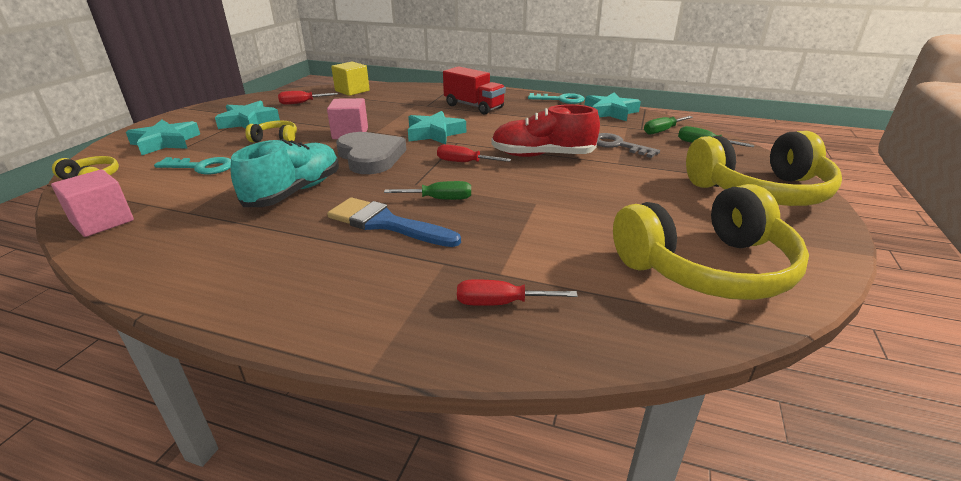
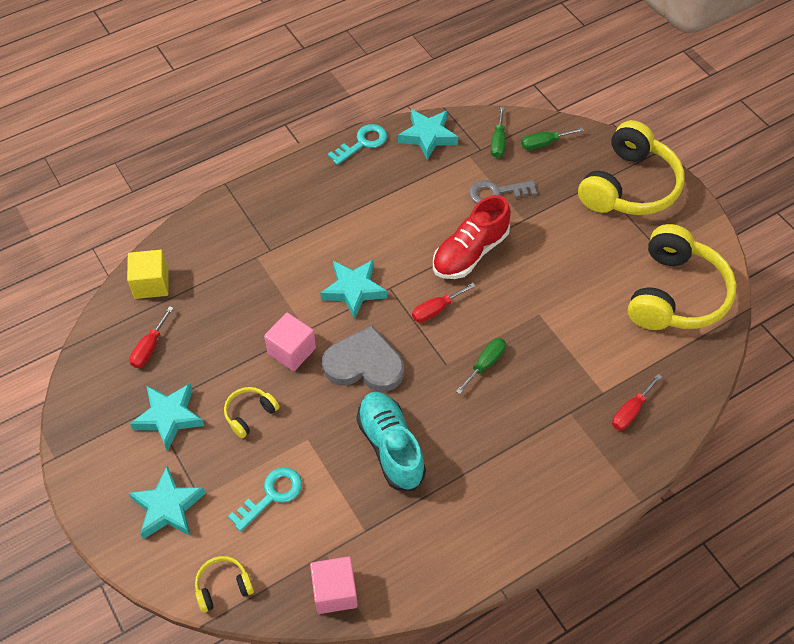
camera: 50 degrees left, 25 degrees up
(386, 223) = (494, 415): blue brush -> none
(474, 106) = (313, 218): red truck -> none

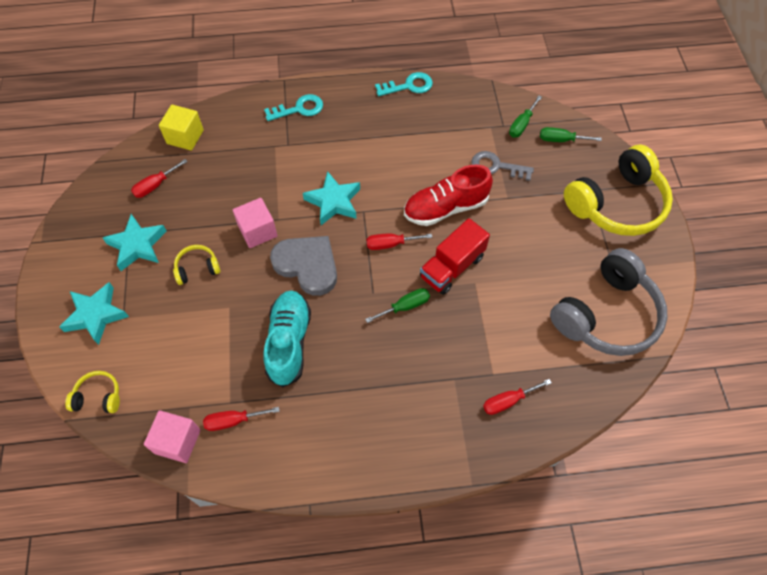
camera: 25 degrees right, 5 degrees up
(271, 495) = (175, 340): turquoise key -> turquoise key (299, 109)
(379, 546) = (233, 421): none -> red screwdriver
(428, 136) = (465, 99): turquoise star -> none
(508, 307) = (452, 267): none -> red truck
(675, 294) = (606, 315): yellow headphones -> grey headphones

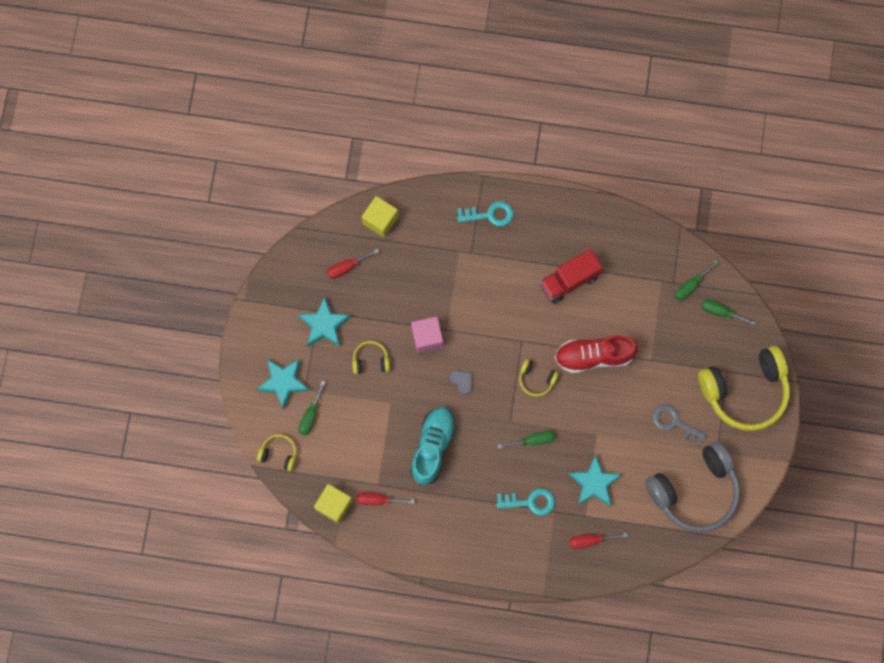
camera: 15 degrees right, 15 degrees up
(133, 343) = (310, 415): none -> green screwdriver
(177, 441) = (334, 505): pink cube -> yellow cube
(307, 265) = (462, 381): grey heart -> grey heart, size x0.43
(334, 202) = (498, 325): turquoise star -> turquoise star (594, 483)
(390, 244) = (536, 379): red screwdriver -> yellow headphones
(408, 86) = (599, 213): turquoise key -> turquoise key (530, 502)
(452, 267) = (582, 414): red truck -> red truck (569, 280)
(496, 166) = (652, 325): grey key -> grey key (674, 423)

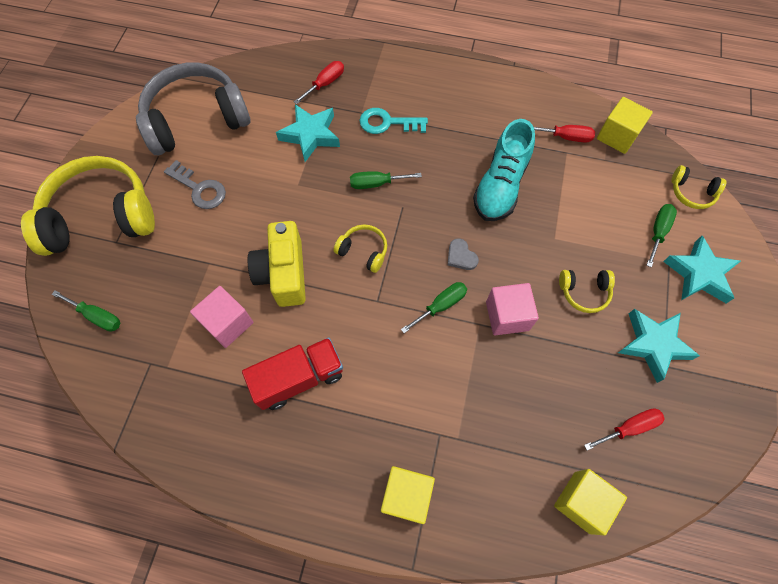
camera: 175 degrees left, 10 degrees down
(489, 214) = (406, 496): turquoise key -> yellow cube
(590, 540) = (325, 83): red screwdriver -> red screwdriver turned 45 degrees counterclockwise
(593, 356) = (283, 273): red shoe -> yellow camera
(626, 315) = (228, 323): none -> pink cube
(690, 286) = (127, 356): green screwdriver -> green screwdriver (441, 305)

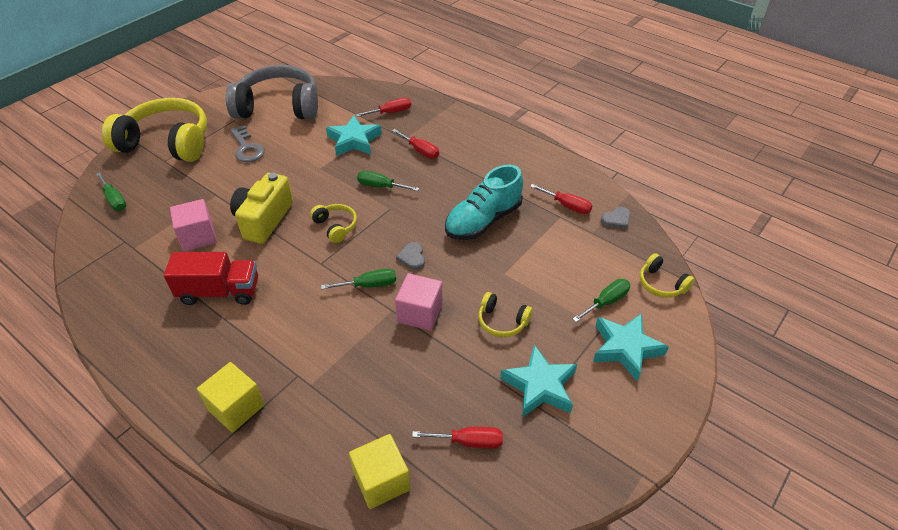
camera: 25 degrees right, 20 degrees down
(387, 123) = (420, 151): turquoise key -> red screwdriver
(617, 136) = (616, 219): yellow cube -> grey heart

